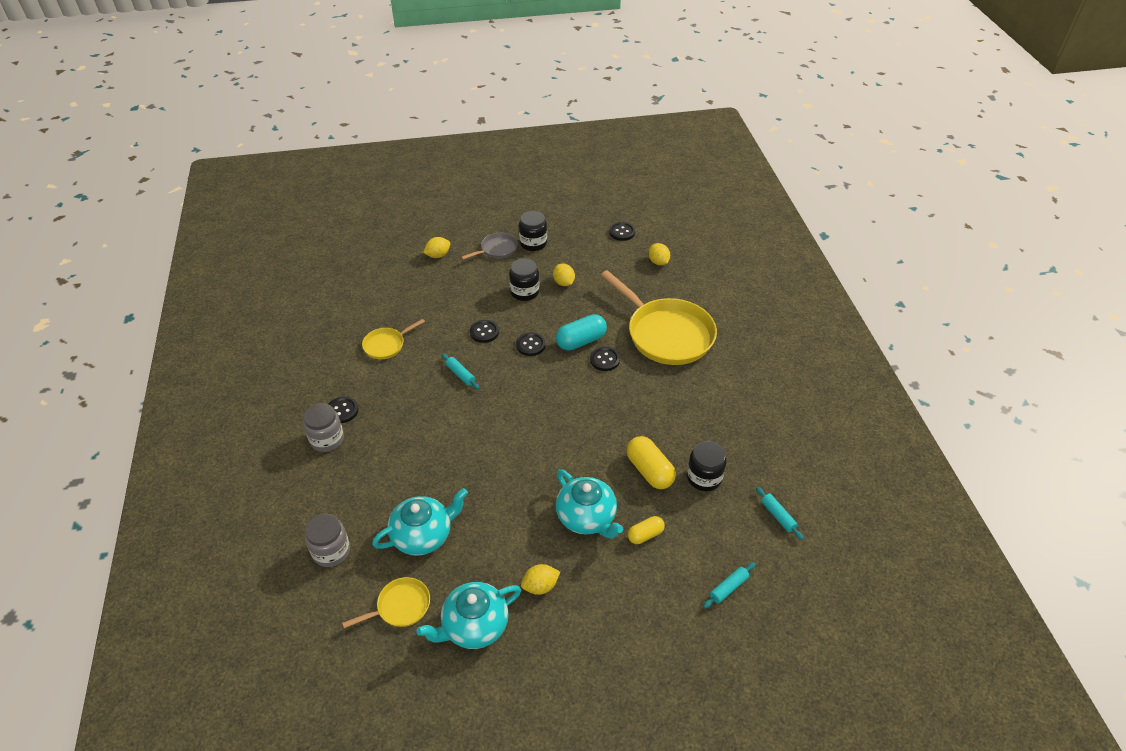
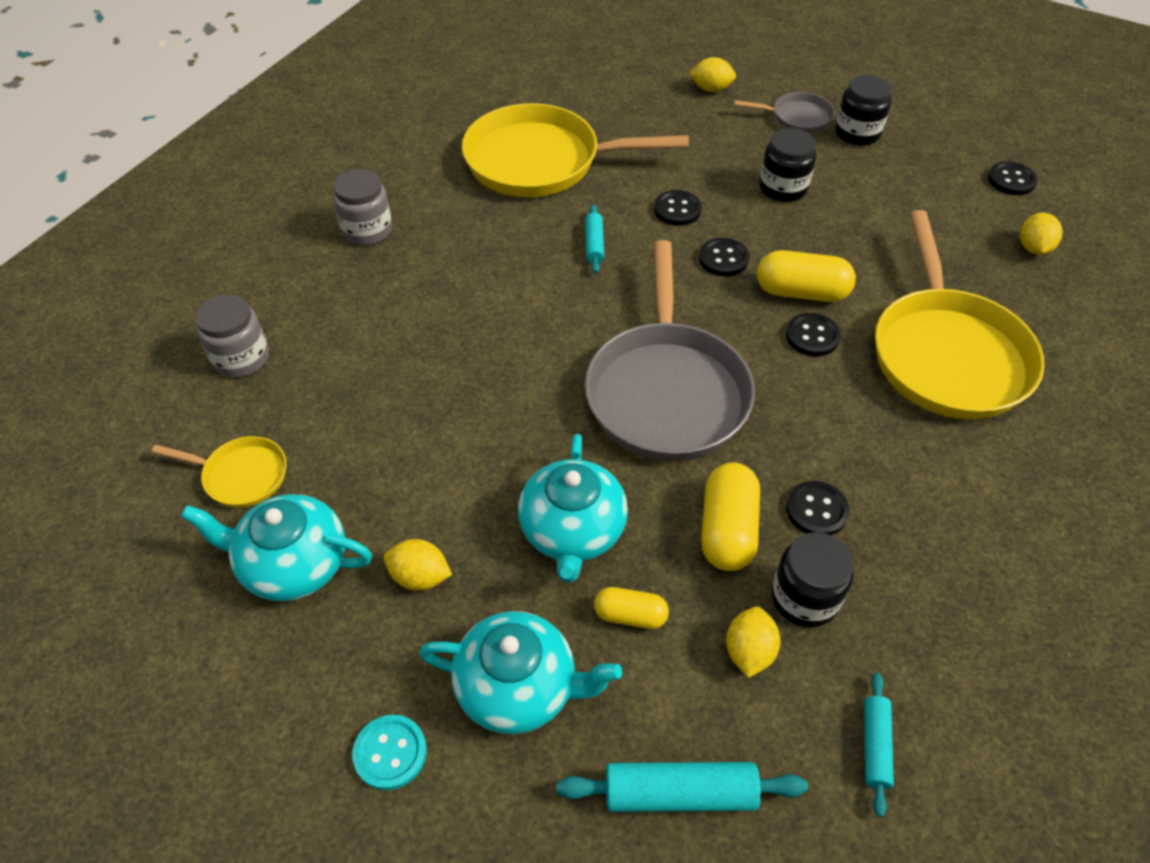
camera: 40 degrees right, 5 degrees up
(342, 411) = (416, 208): black button -> black button (816, 510)
(386, 345) = (541, 161): yellow pan -> yellow pan, size x2.14
(423, 535) = (353, 409): turquoise teapot -> turquoise teapot (519, 687)
(563, 283) = (852, 204): yellow lemon -> yellow lemon (749, 651)
(566, 426) = (666, 390): none -> grey pan
(581, 341) = (801, 292): turquoise capsule -> yellow capsule
(604, 665) = (390, 753): none -> turquoise button
(728, 588) = (679, 793): turquoise rolling pin -> turquoise rolling pin, size x1.66

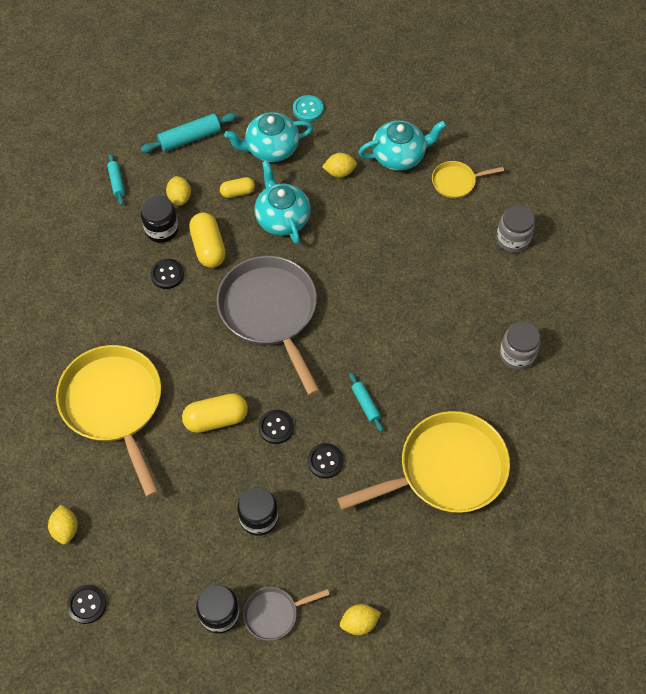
camera: 155 degrees right, 10 degrees up
(812, 336) = (199, 385): black button -> none

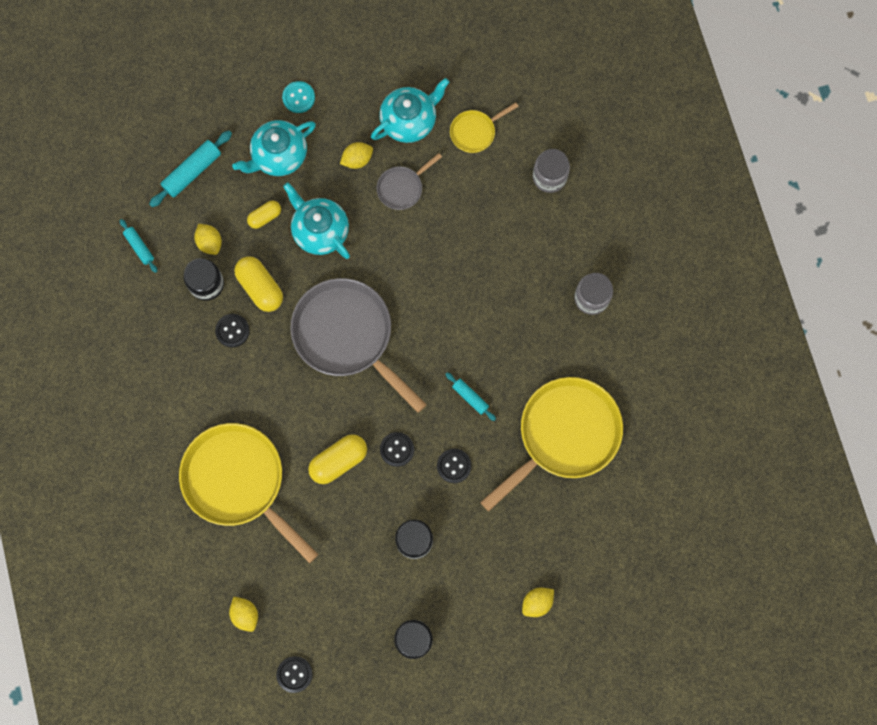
camera: 20 degrees left, 15 degrees up
(274, 613) = (461, 621): grey pan -> grey pan (402, 188)

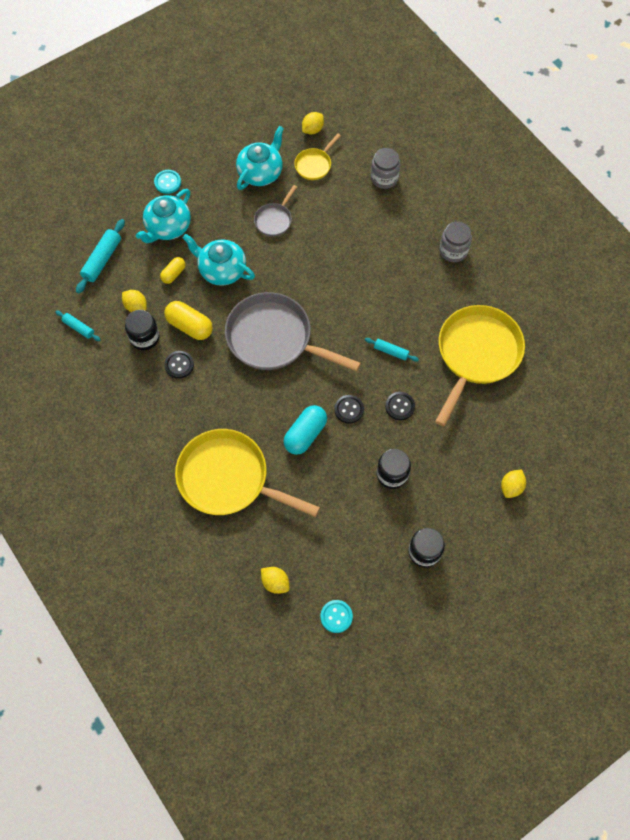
camera: 20 degrees left, 10 degrees down
(294, 674) = (336, 616): black button -> turquoise button
(338, 461) = (305, 434): yellow capsule -> turquoise capsule
(357, 160) = (231, 211): yellow lemon -> yellow lemon (312, 130)

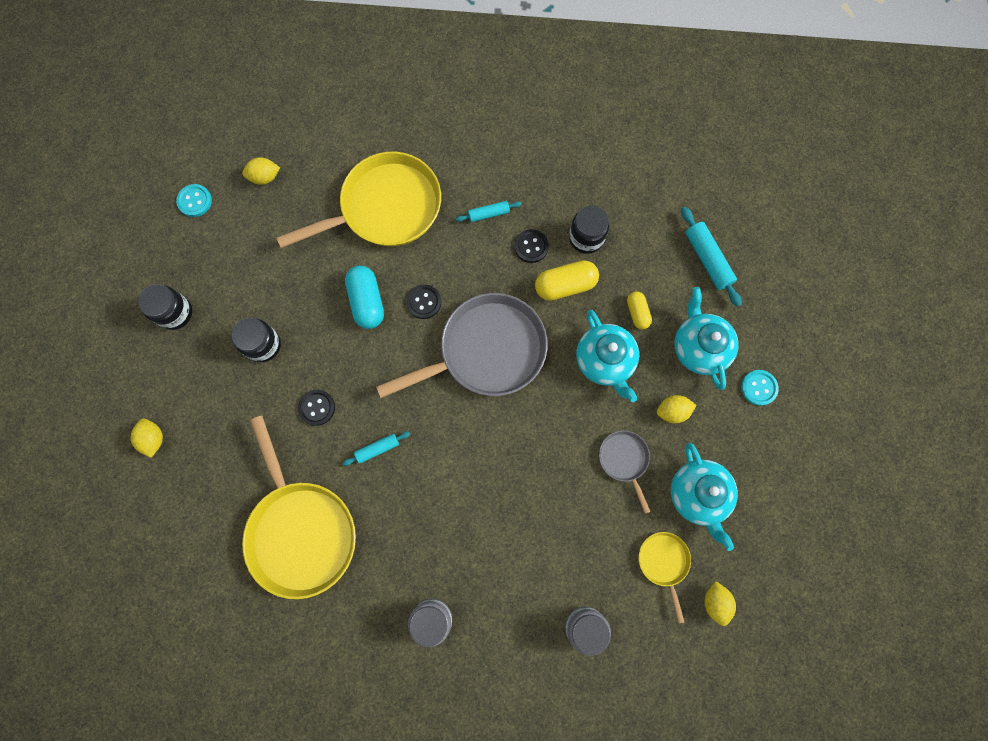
camera: 130 degrees right, 10 degrees up
(79, 328) = (644, 189): turquoise rolling pin -> turquoise rolling pin (488, 214)
(136, 306) = (627, 253): yellow lemon -> yellow lemon (672, 411)
(221, 270) = (605, 361): turquoise teapot -> turquoise teapot turned 90 degrees clockwise
(349, 409) = (355, 359): black button -> black button (424, 302)

